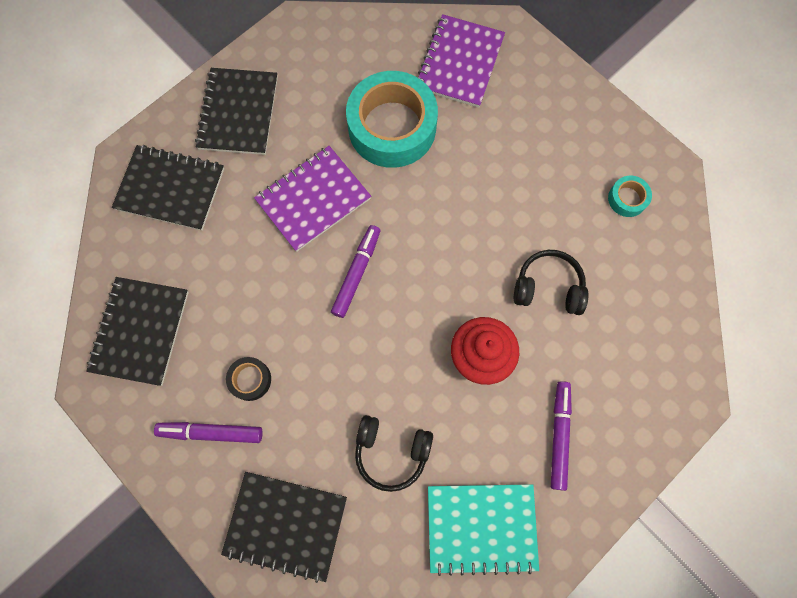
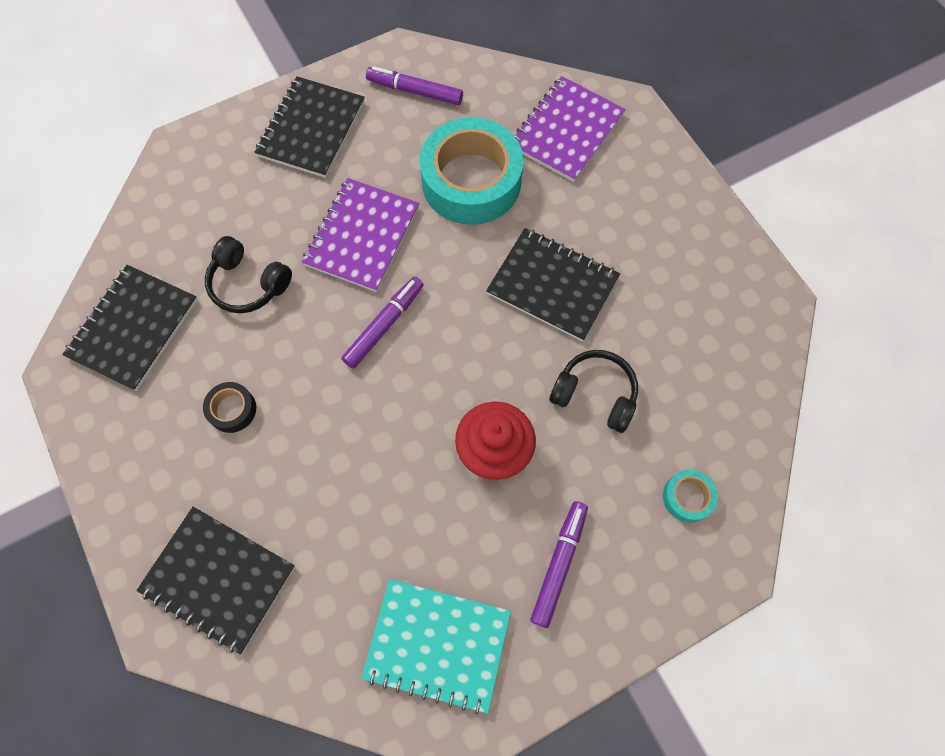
camera: 15 degrees right, 5 degrees down
(170, 189) = (215, 190): black notebook -> black notebook (552, 285)
(211, 432) = (172, 455): purple marker -> purple marker (415, 91)
(313, 199) = (362, 236): purple notebook -> purple notebook turned 45 degrees counterclockwise
(391, 451) = (361, 530): black headphones -> black headphones (248, 283)
(627, 199) = (715, 319): turquoise tape -> turquoise tape (687, 497)

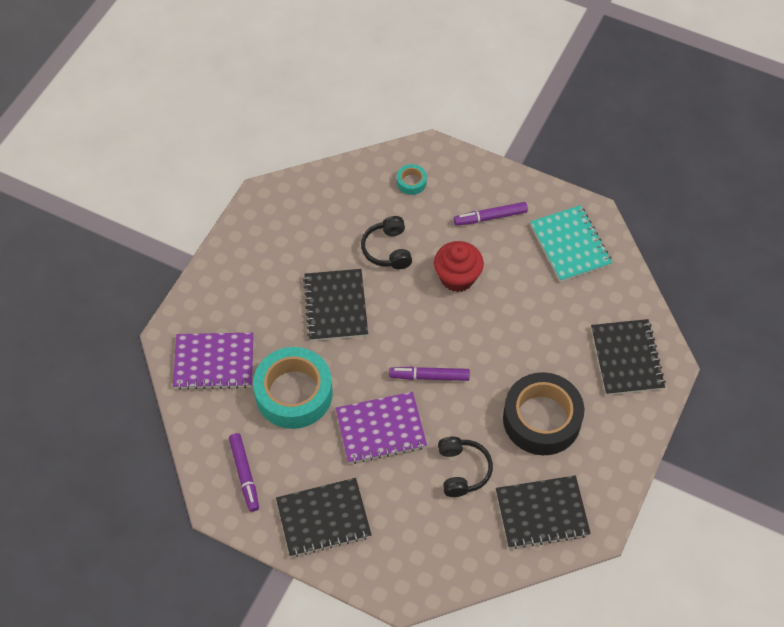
camera: 125 degrees left, 10 degrees down
(232, 409) = (541, 419): black tape -> black tape, size x2.35

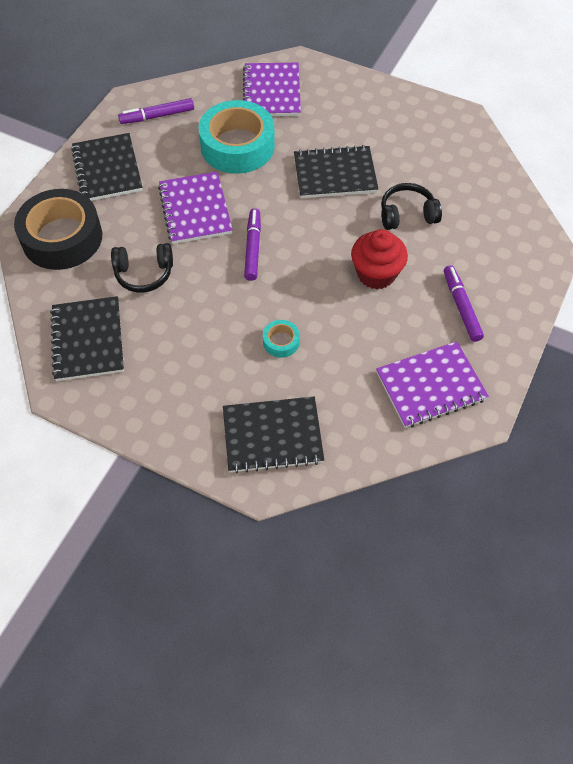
camera: 90 degrees right, 0 degrees up
(411, 182) = (499, 235): turquoise tape -> turquoise tape (281, 342)
(541, 419) = (197, 345): black tape -> black tape (62, 238)
(570, 245) = (430, 386): turquoise notebook -> purple notebook

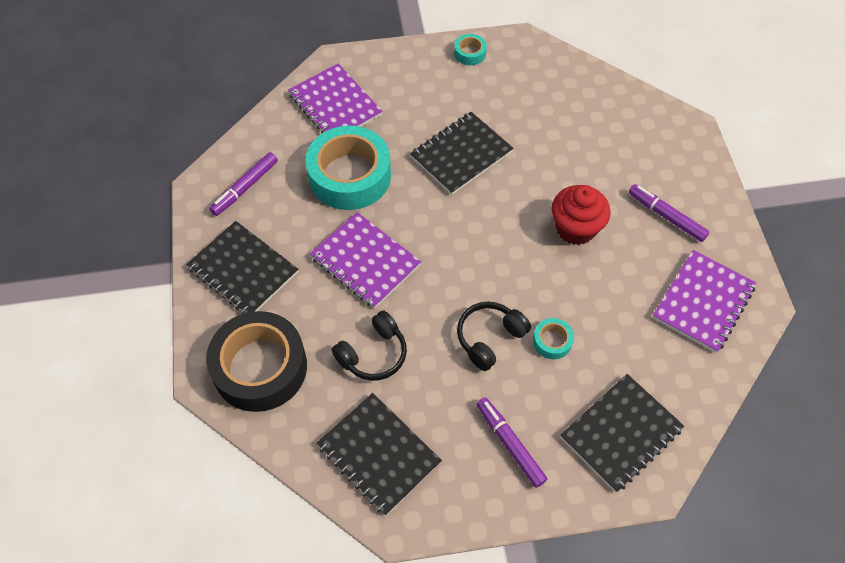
camera: 35 degrees left, 0 degrees up
(253, 248) = (451, 267): purple marker -> purple marker (510, 444)
(407, 215) = (554, 158): black headphones -> black headphones (489, 338)
(411, 105) = (470, 53): none -> turquoise tape

